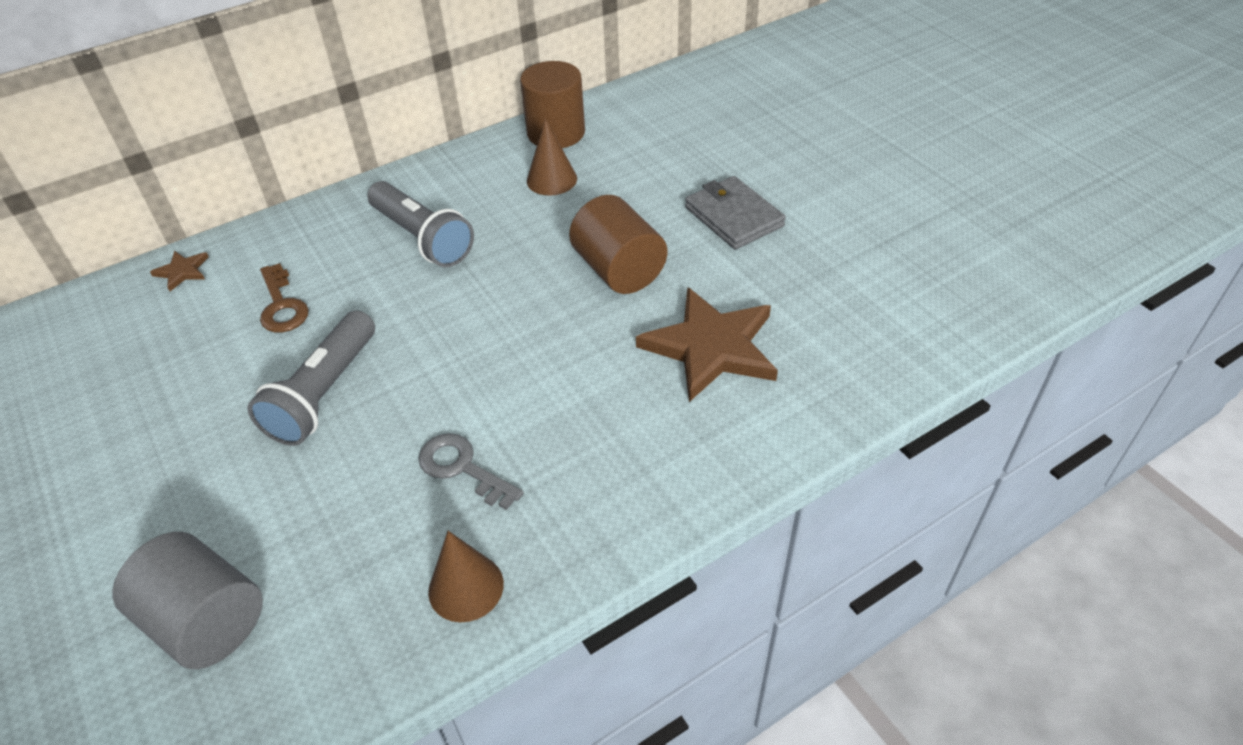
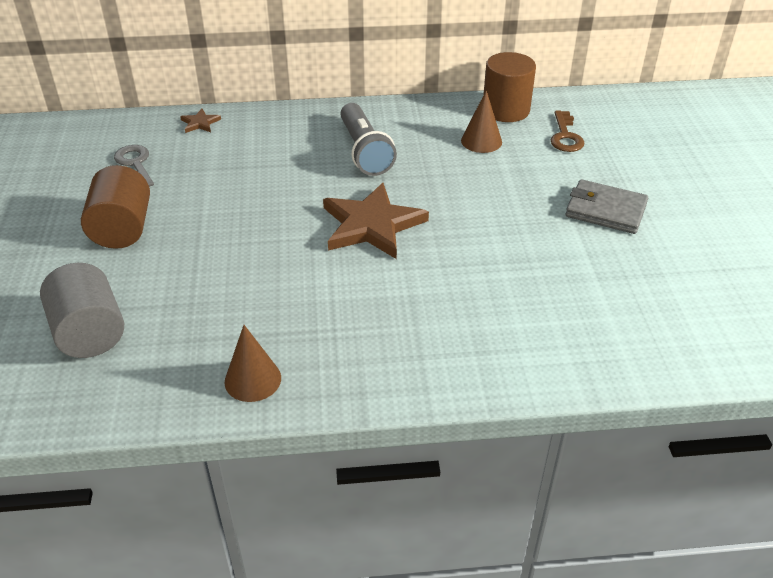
camera: 25 degrees right, 5 degrees down
(282, 305) = (247, 164): brown key -> brown key (565, 136)
(324, 393) = (239, 227): grey flashlight -> none
(462, 468) = (297, 306): grey key -> grey key (135, 164)
(619, 270) = (490, 218): brown cylinder -> brown cylinder (122, 229)
(711, 347) = (525, 294): brown star -> brown star (371, 225)
(734, 217) = (605, 210): grey wallet -> grey wallet turned 60 degrees counterclockwise

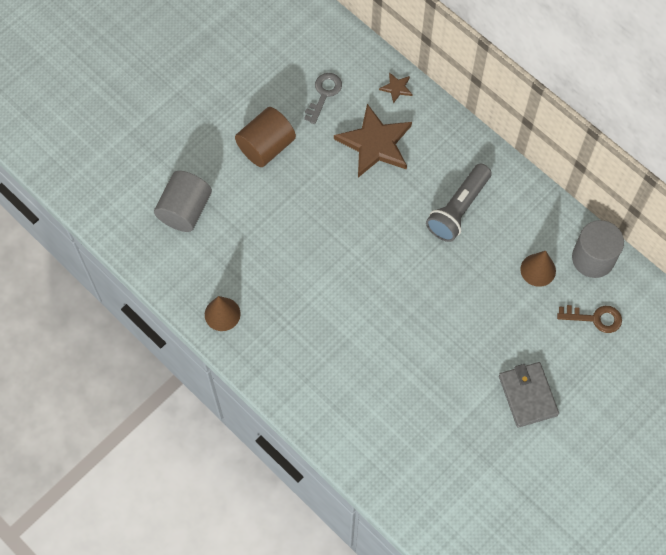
camera: 50 degrees right, 25 degrees up
(371, 225) = (389, 273): brown star -> brown star (375, 143)
(506, 110) = (593, 258): brown cylinder -> grey cylinder
(565, 136) = (595, 318): brown key -> brown key turned 135 degrees counterclockwise

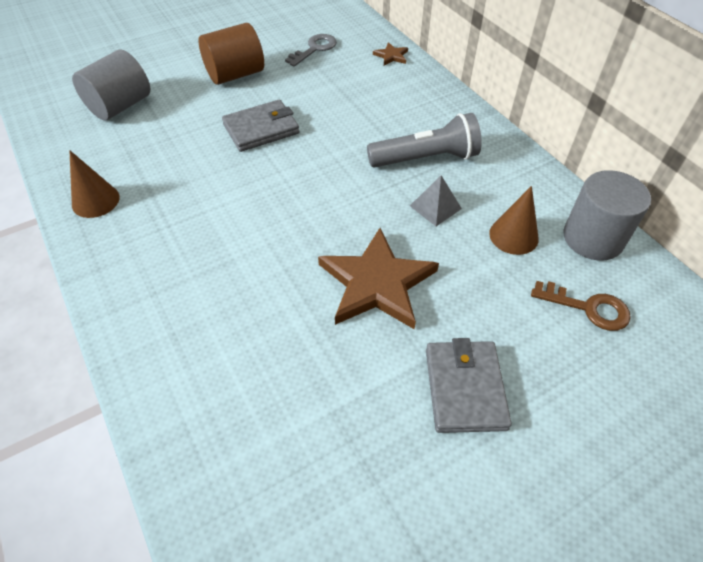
camera: 15 degrees right, 15 degrees down
(316, 208) = (261, 129): none -> grey wallet
(375, 143) = (351, 90): brown star -> brown star (376, 283)
(458, 209) = (426, 158): grey flashlight -> grey flashlight turned 150 degrees counterclockwise
(477, 257) = (435, 207): none -> grey pyramid

